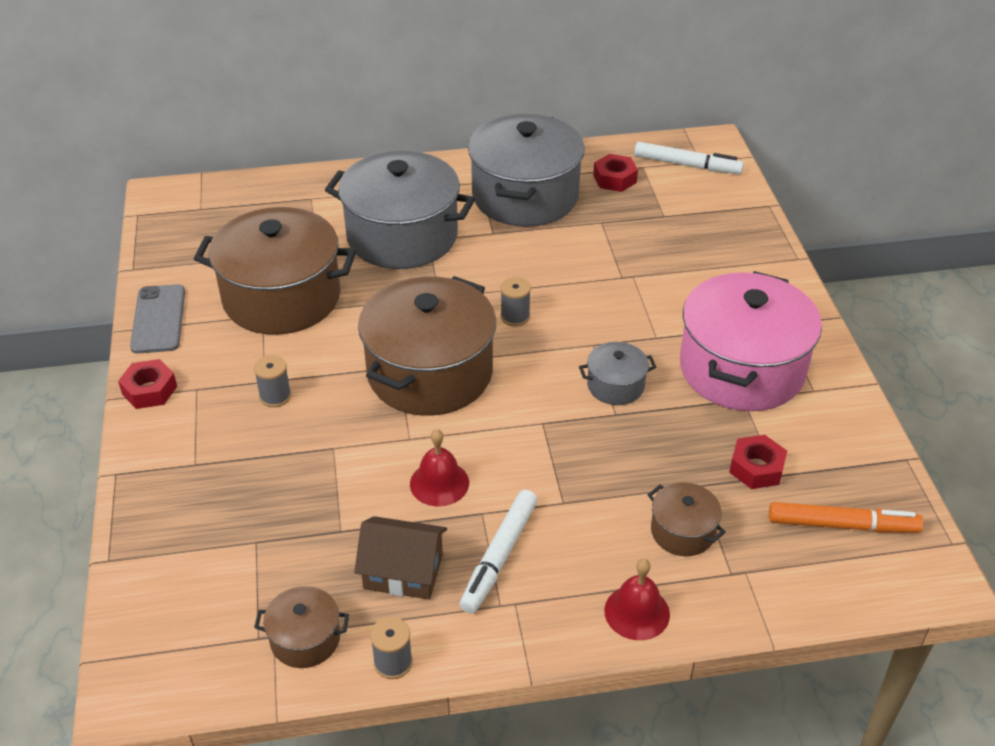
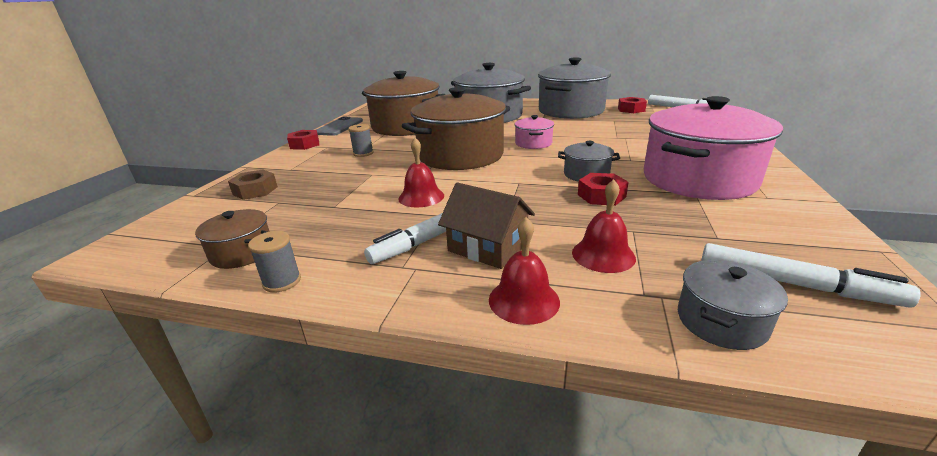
camera: 25 degrees right, 15 degrees down
(195, 527) = (255, 190): none -> brown nut
(403, 571) = (350, 232): brown house -> brown house (487, 247)
(515, 317) = (533, 143): grey spool -> pink pot
(682, 531) = (603, 255): brown pot -> red bell
(756, 468) = (696, 230): red nut -> red nut (601, 196)
(794, 586) = (721, 321): none -> grey pot
(842, 525) = (794, 284): orange marker -> white marker

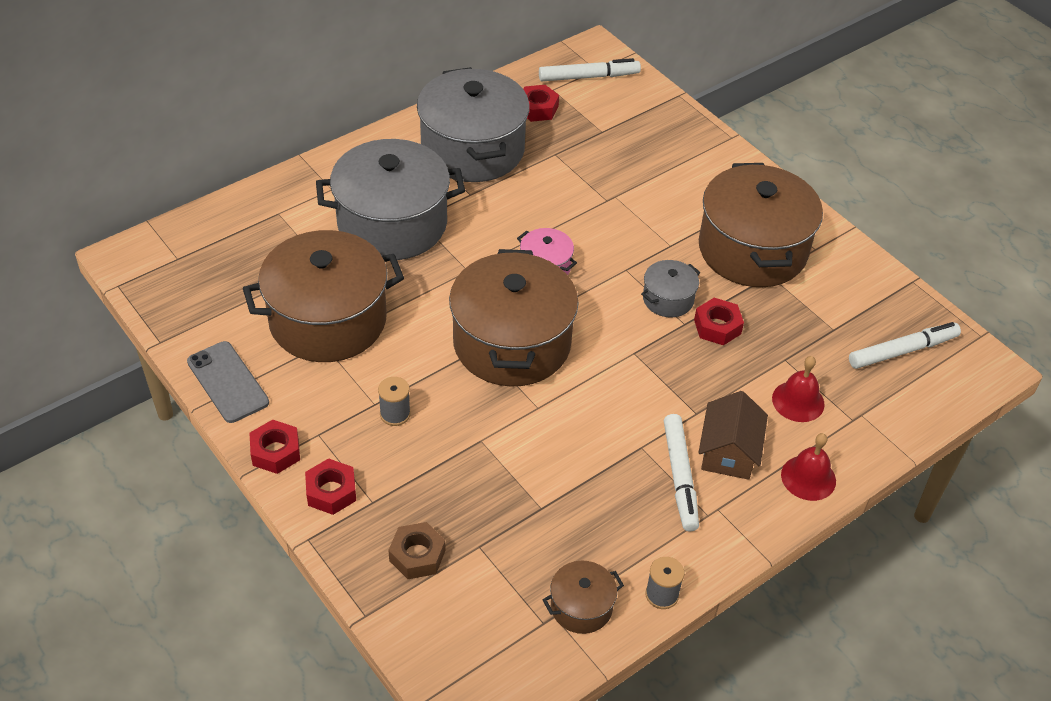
camera: 55 degrees left, 20 degrees up
(288, 160) = (331, 491): none -> red nut
(421, 197) = (590, 436): red bell -> none
(487, 247) = (728, 452): brown house -> brown house turned 60 degrees counterclockwise
(698, 179) = (752, 250): pink pot -> brown pot
(721, 321) = (900, 412): grey pot -> none

